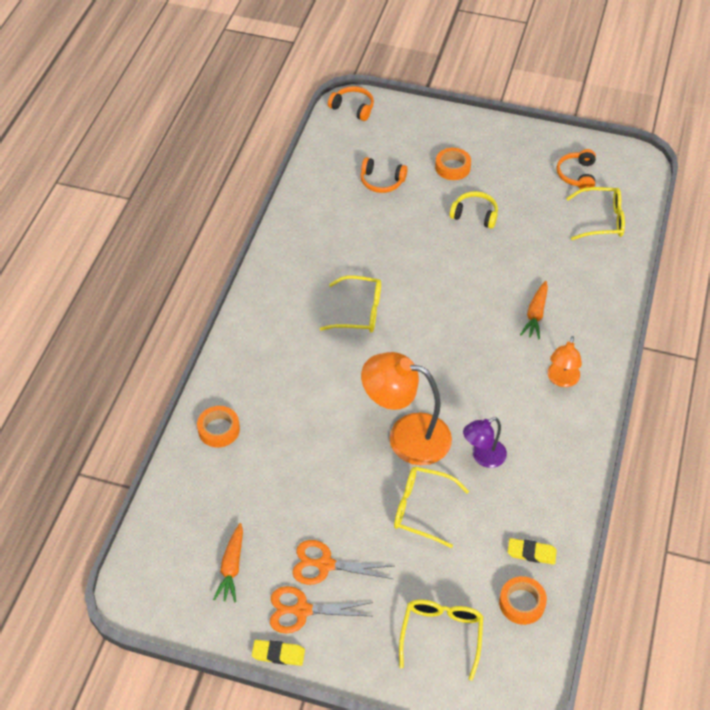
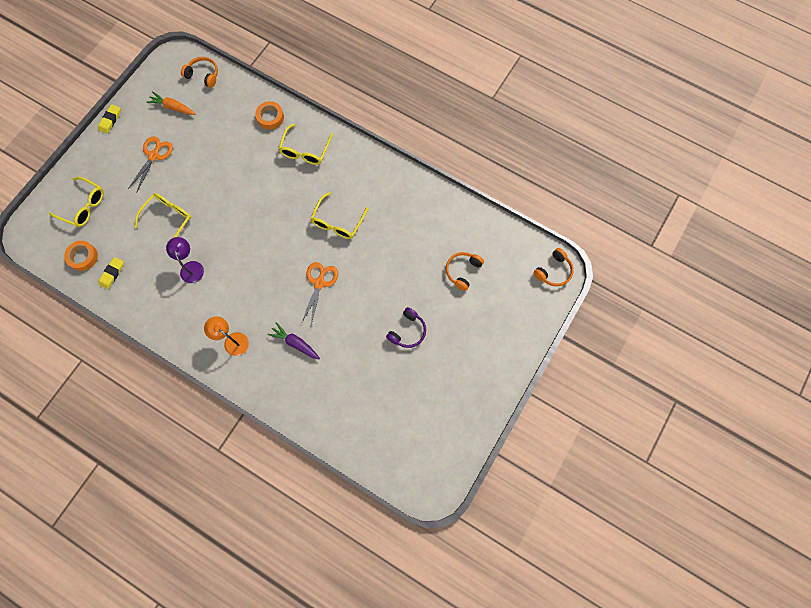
camera: 105 degrees right, 20 degrees up
(302, 610) = (131, 137): orange scissors -> orange scissors (319, 283)
(406, 436) = (225, 224): orange lamp -> none
(452, 167) = (464, 330): orange tape -> none
(475, 215) = (407, 331): yellow headphones -> purple headphones
(535, 315) = (295, 343): orange carrot -> purple carrot
(577, 175) = (430, 430): orange headphones -> orange headphones (203, 75)
(601, 220) = (374, 431): yellow glasses -> yellow glasses (305, 150)

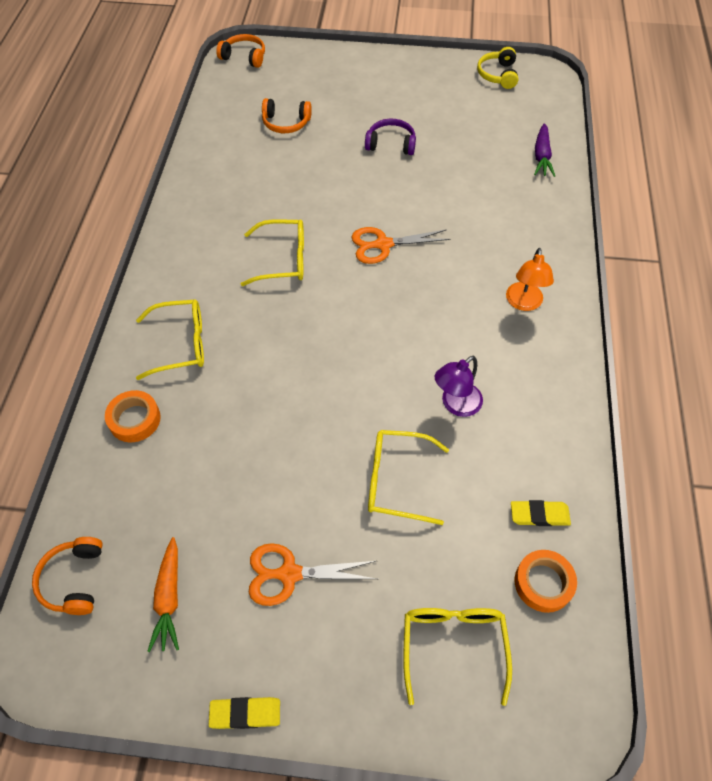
camera: 115 degrees left, 15 degrees down
(295, 343) = (478, 237): purple carrot -> purple carrot (541, 156)
(448, 452) = (498, 75): none -> yellow headphones

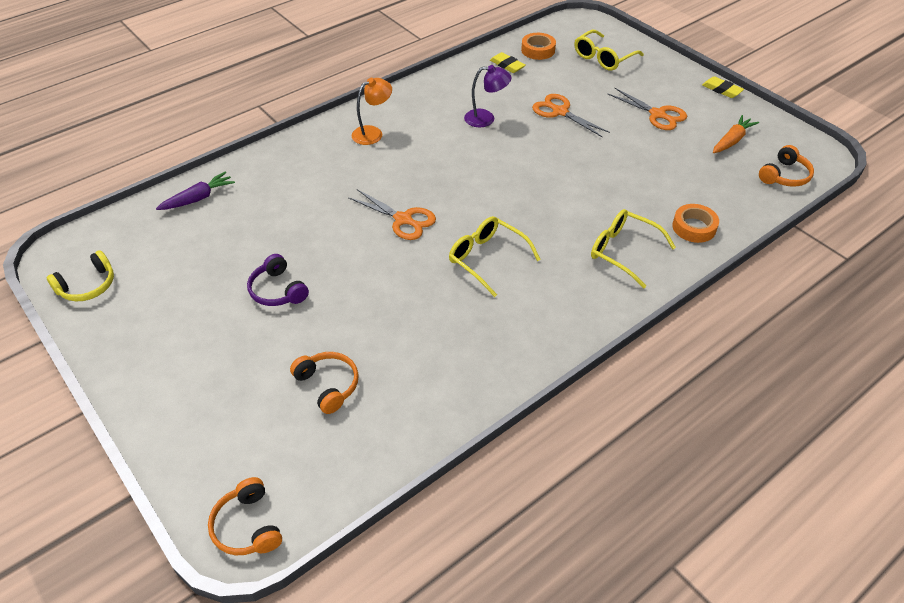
camera: 135 degrees left, 10 degrees down
(397, 481) = (560, 112): yellow glasses -> orange scissors

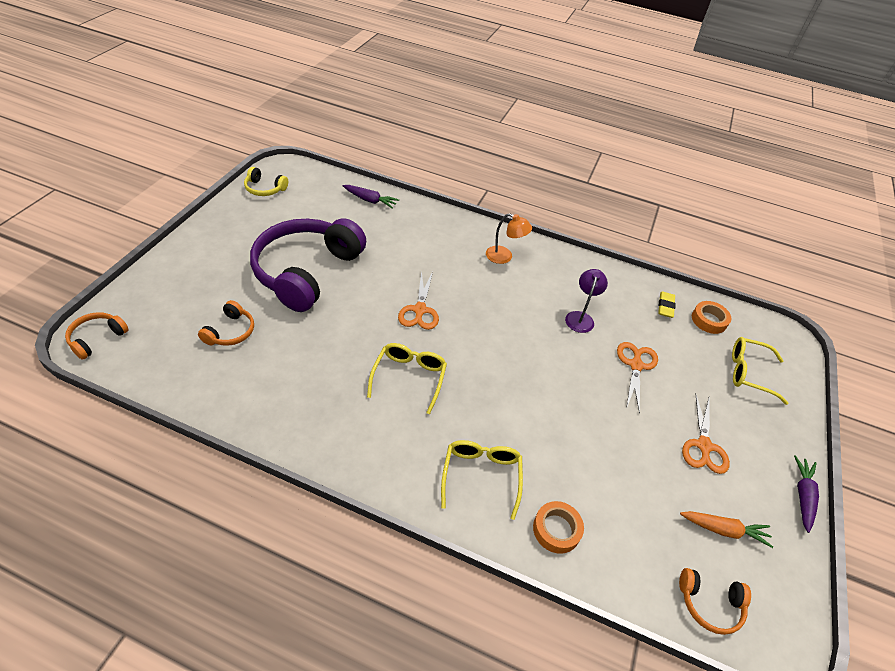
camera: 55 degrees right, 0 degrees up
(278, 290) = (306, 271): purple headphones -> purple headphones, size x2.39
(486, 118) = (580, 317): purple lamp -> purple lamp turned 135 degrees counterclockwise
(721, 90) = (803, 496): yellow eraser -> purple carrot

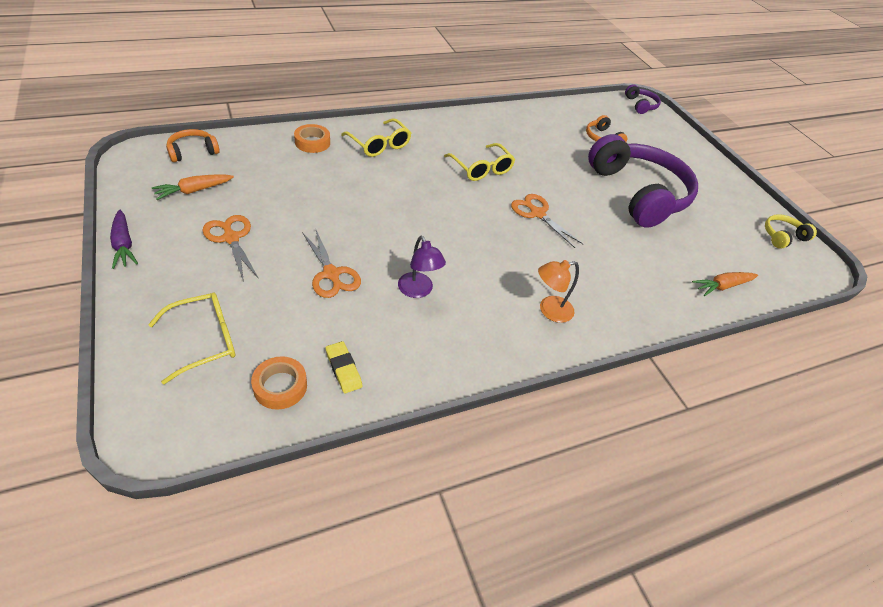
camera: 135 degrees right, 0 degrees up
(97, 338) = (640, 105): orange headphones -> purple headphones
(370, 200) = (722, 286): purple carrot -> orange carrot

